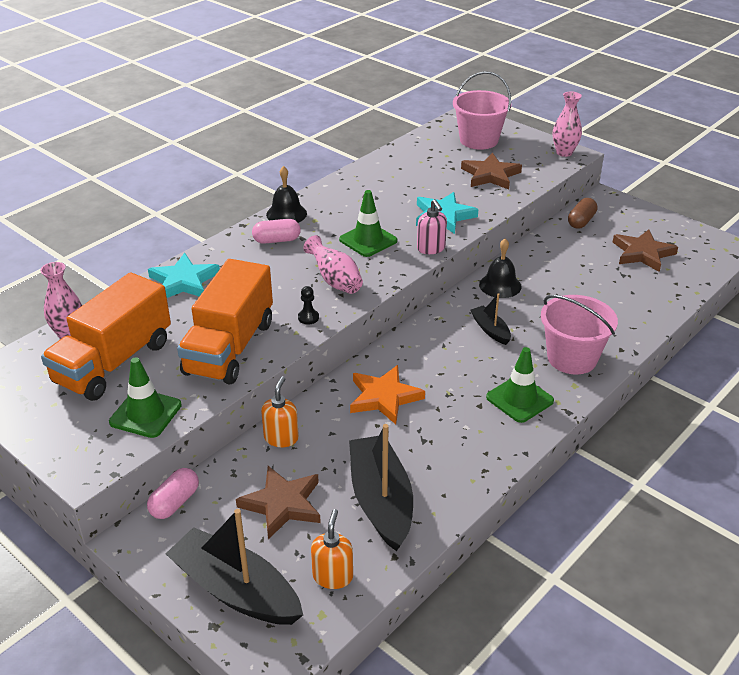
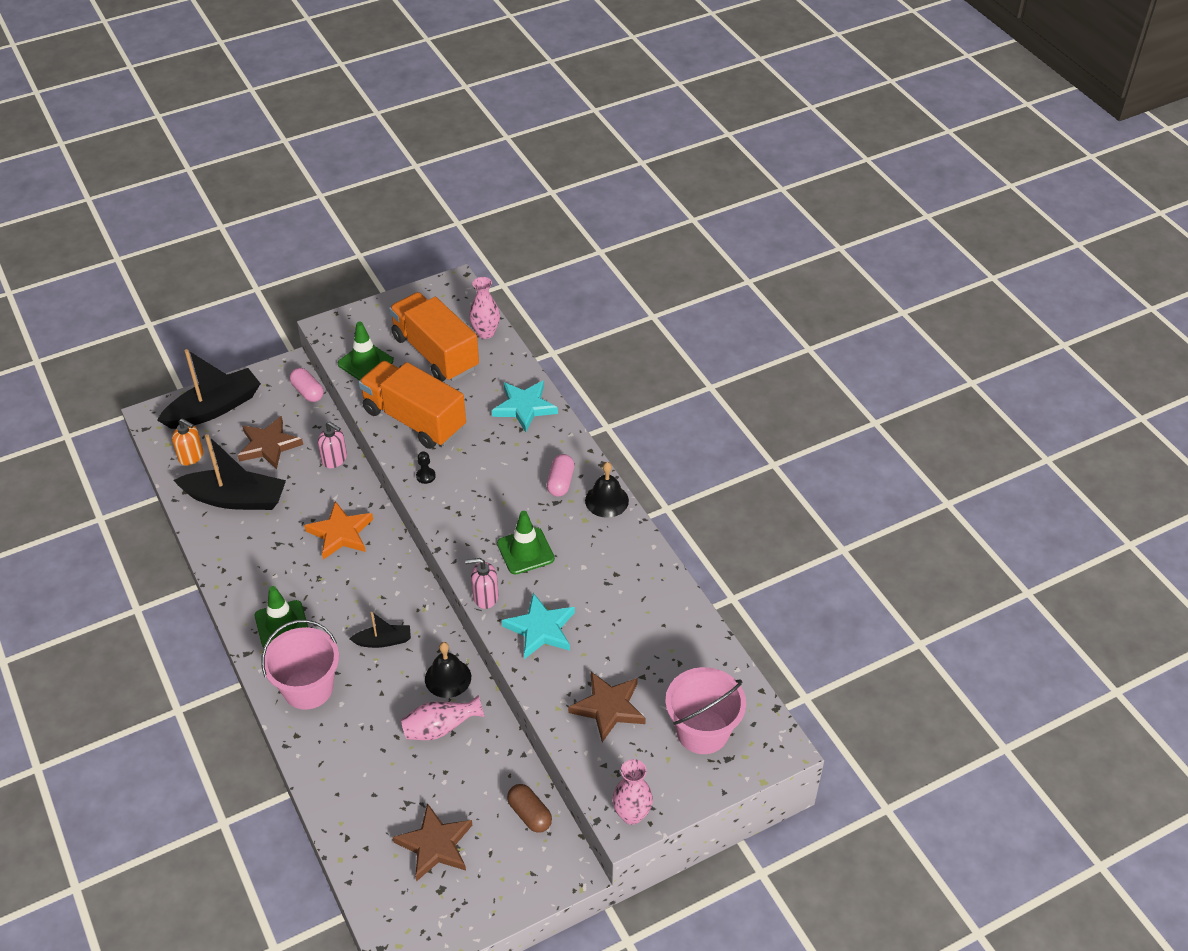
camera: 110 degrees right, 10 degrees up
(281, 438) = (334, 459): orange soap dispenser -> pink soap dispenser
(335, 281) = (470, 508): pink vase -> pink vase (440, 728)

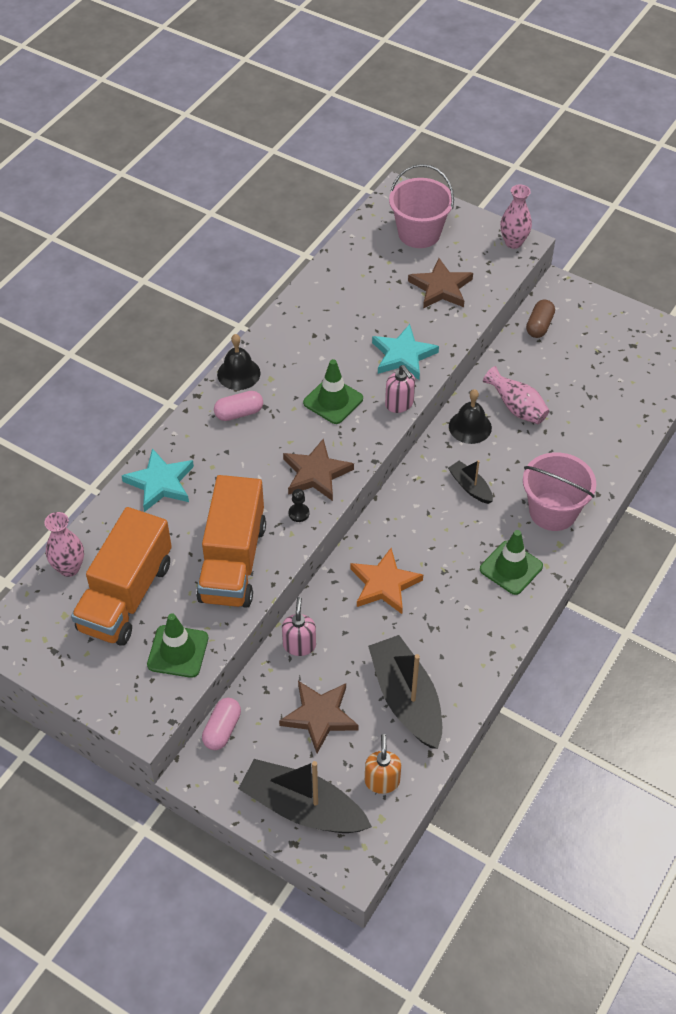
camera: 120 degrees left, 5 degrees up
(435, 845) = (606, 364): brown star -> brown star (316, 473)

